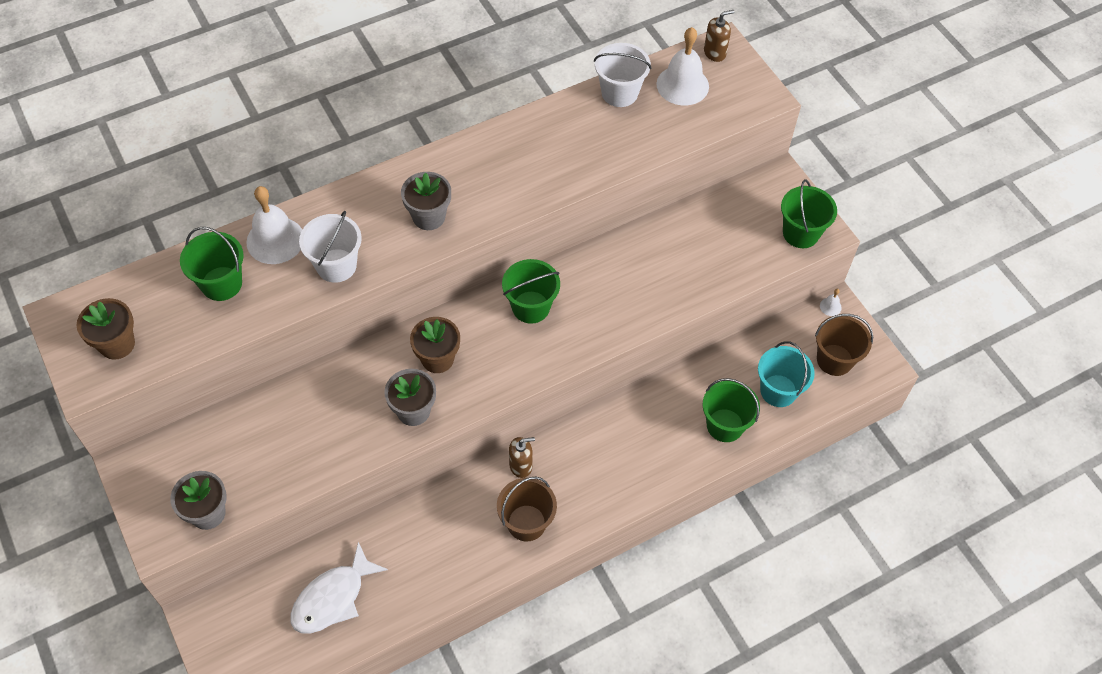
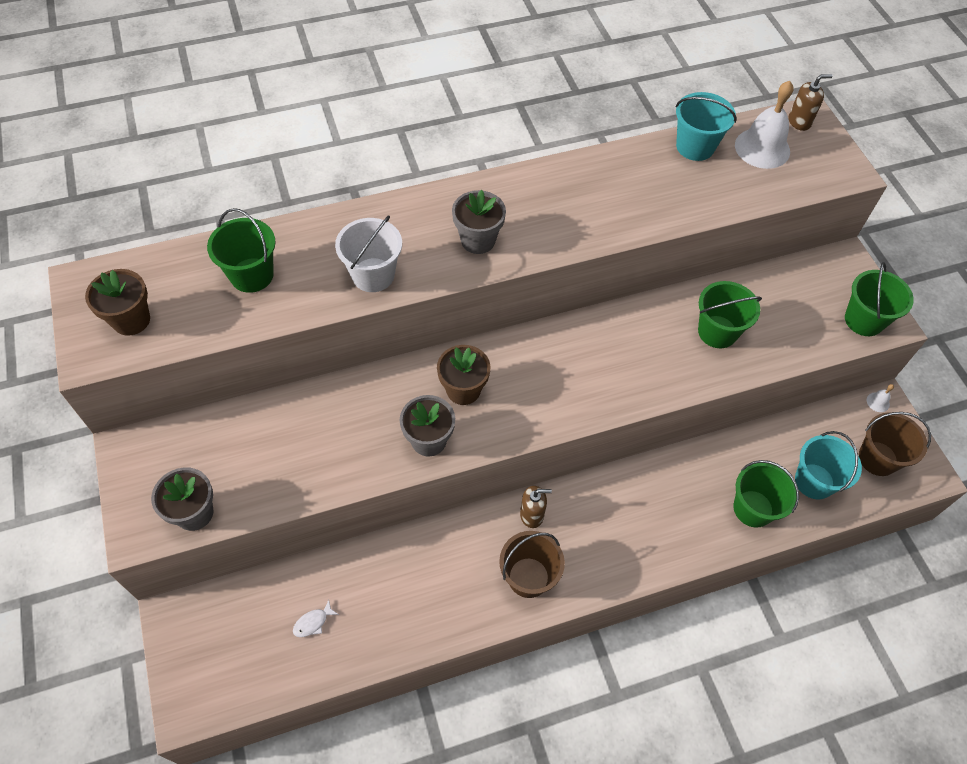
camera: 10 degrees right, 0 degrees up
(275, 240) = (316, 240): white bell -> none
(333, 598) = (313, 622): white fish -> white fish, size x0.42
(531, 307) = (568, 352): green bucket -> green bucket (717, 332)
(619, 93) = (695, 147): white bucket -> turquoise bucket

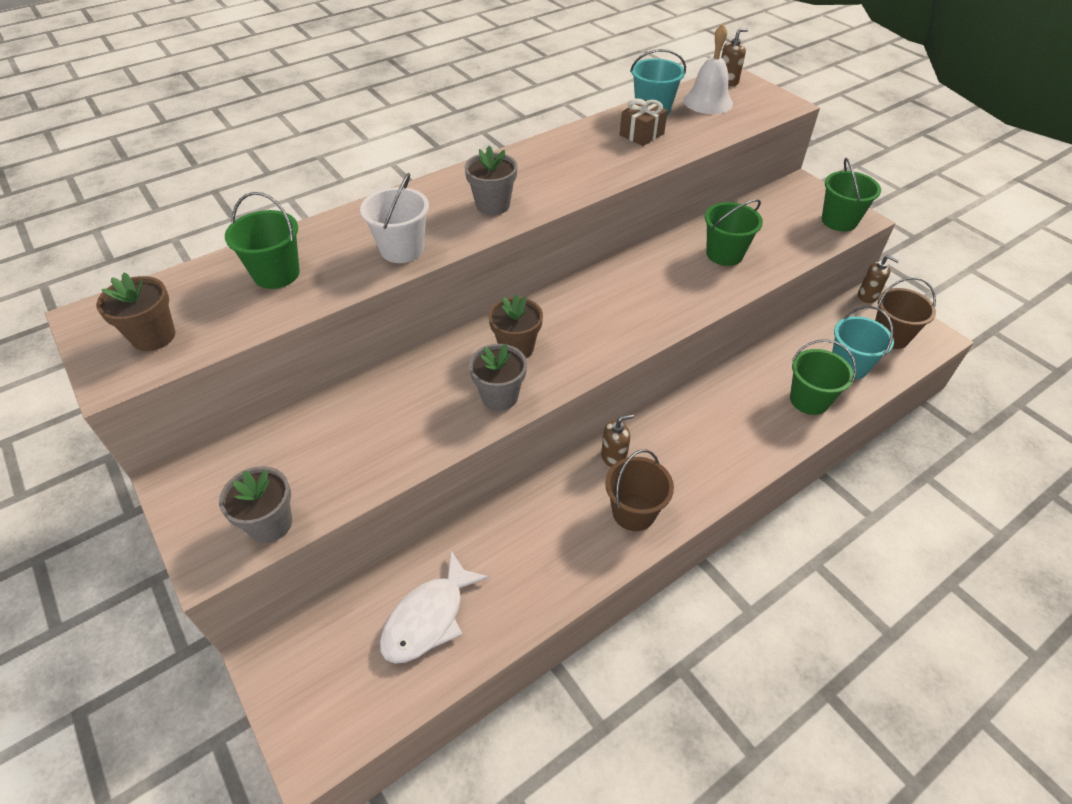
camera: 15 degrees left, 10 degrees down
(313, 622) = (429, 618): white fish -> white fish, size x2.41
(668, 179) = (641, 134): none -> brown gift
(878, 402) = (867, 296): white bell -> brown soap dispenser

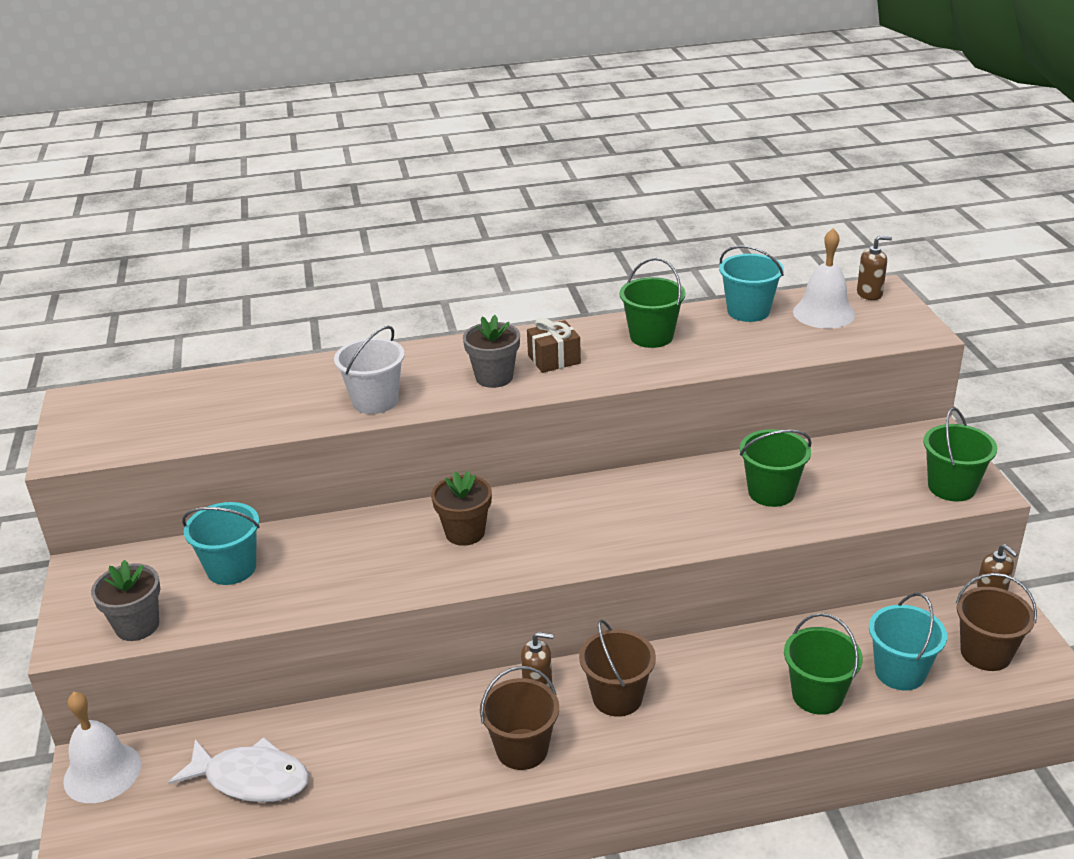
camera: 25 degrees right, 15 degrees down
(154, 336) = (115, 429): brown flower pot -> none
(276, 274) = (248, 399): green bucket -> green bucket (651, 336)
(285, 663) = (102, 772): none -> white bell
(328, 439) = (231, 568): none -> turquoise bucket
(429, 618) = (251, 779): white fish -> white fish turned 135 degrees counterclockwise
(499, 396) = (415, 574): grey flower pot -> none
(641, 134) = (713, 335): brown gift -> brown gift (554, 359)
(676, 446) = (617, 697): none -> brown bucket

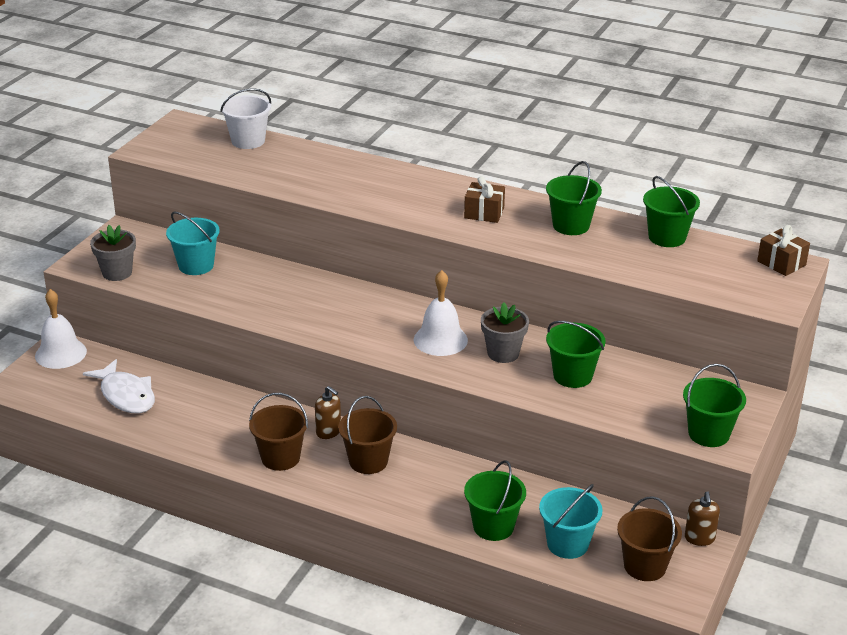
camera: 35 degrees right, 0 degrees up
(375, 401) = (340, 192): white bucket -> white bucket (248, 141)
(465, 533) = (346, 307): brown flower pot -> none
(494, 377) = (430, 208): grey flower pot -> grey flower pot (503, 353)
(748, 311) = (667, 237): turquoise bucket -> green bucket
(824, 313) = (722, 261): white bell -> white bell (440, 340)
(869, 294) = (781, 263): brown soap dispenser -> brown gift

